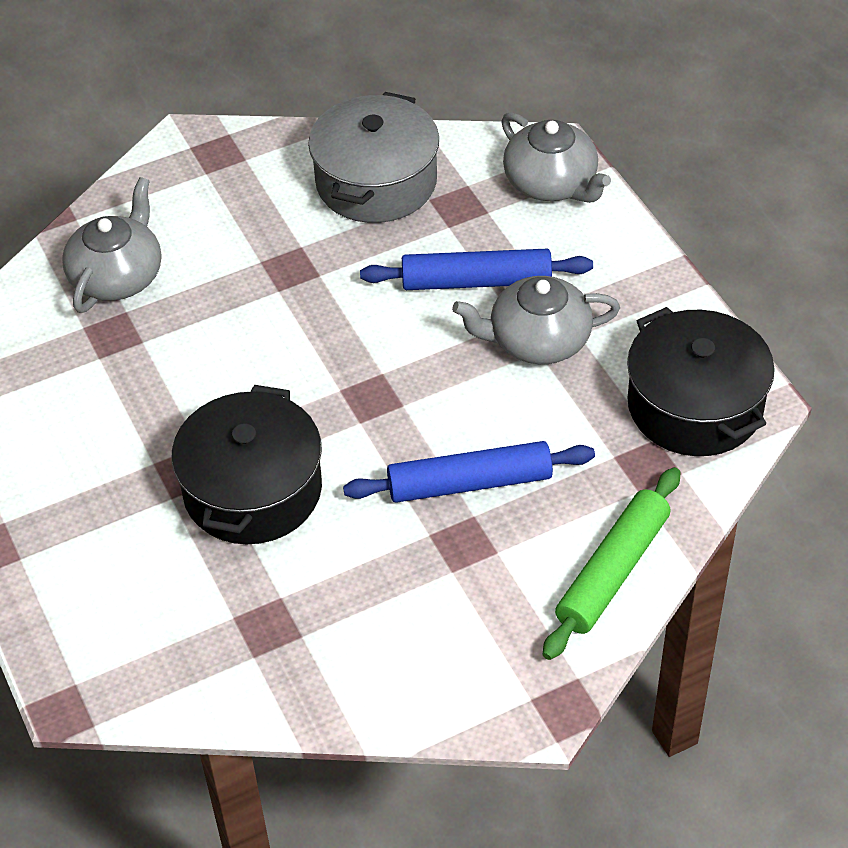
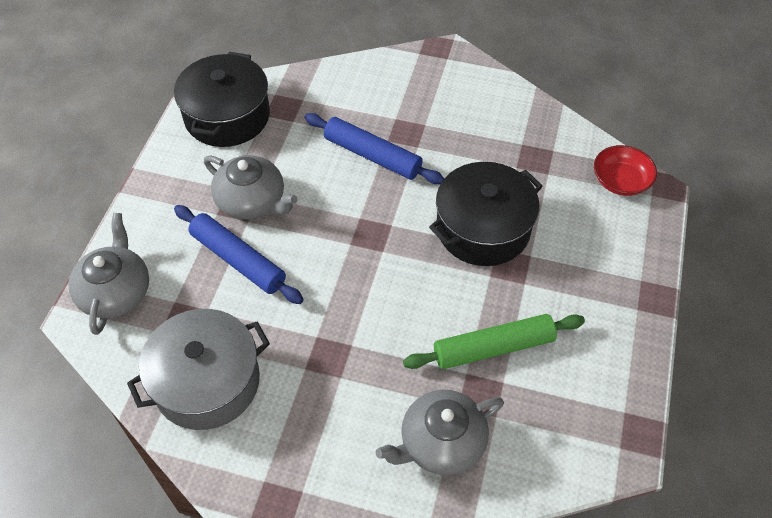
camera: 140 degrees left, 5 degrees up
(130, 674) = (620, 181): none -> red bowl
(613, 571) = (356, 78): green rolling pin -> green rolling pin (493, 347)

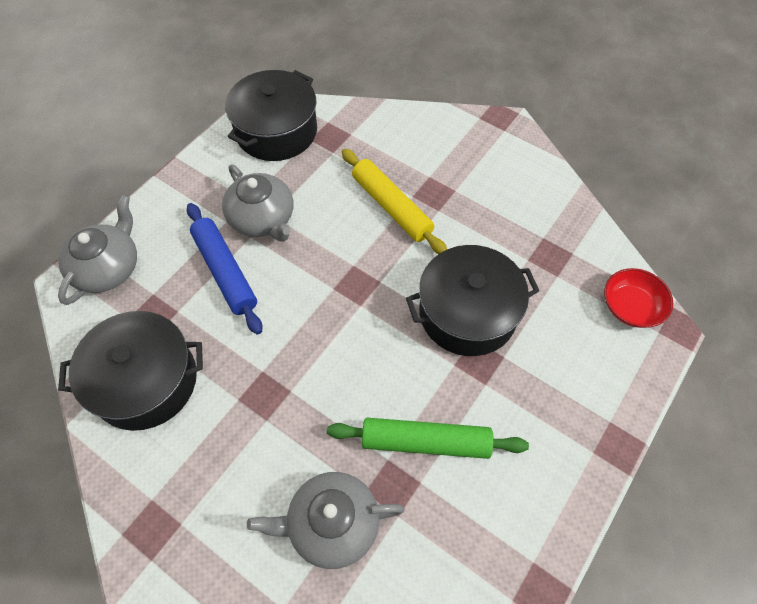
camera: 20 degrees right, 5 degrees up
(207, 382) = (145, 381): grey pot -> black pot
(372, 156) = (391, 207): blue rolling pin -> yellow rolling pin

